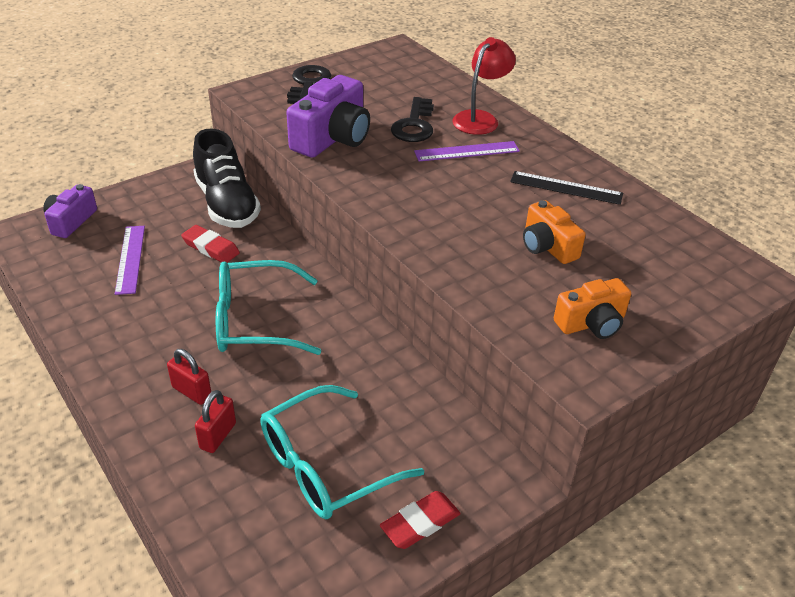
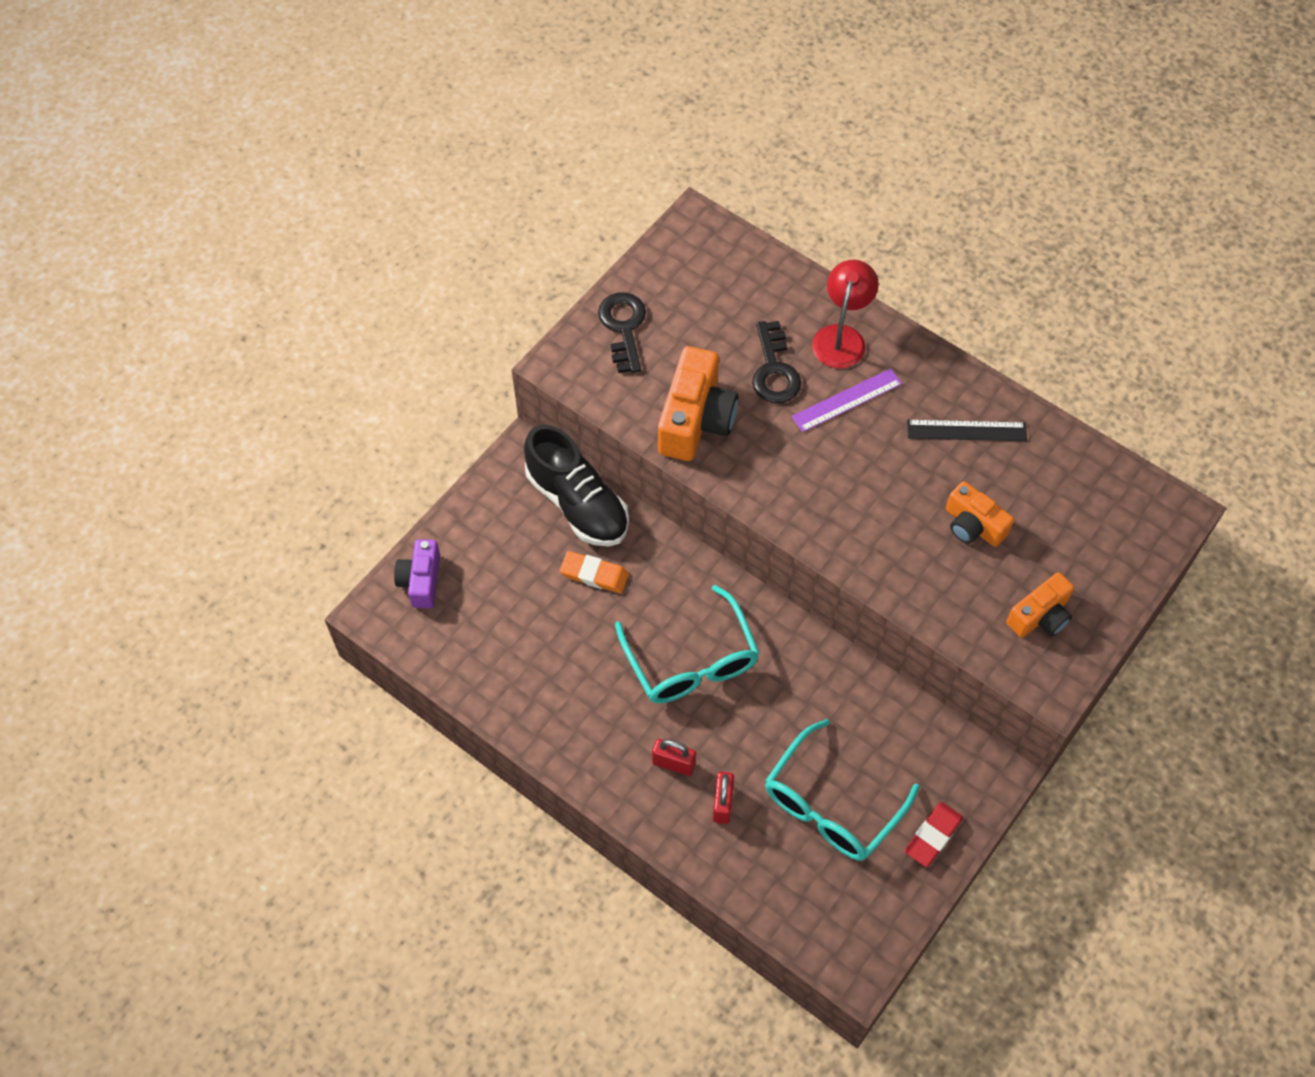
camera: 15 degrees left, 20 degrees up
(130, 259) = (519, 616): purple ruler -> none
(210, 248) = (594, 574): red eraser -> orange eraser
(256, 320) = (691, 660): turquoise glasses -> turquoise glasses turned 90 degrees counterclockwise
(332, 138) = (695, 420): purple camera -> orange camera

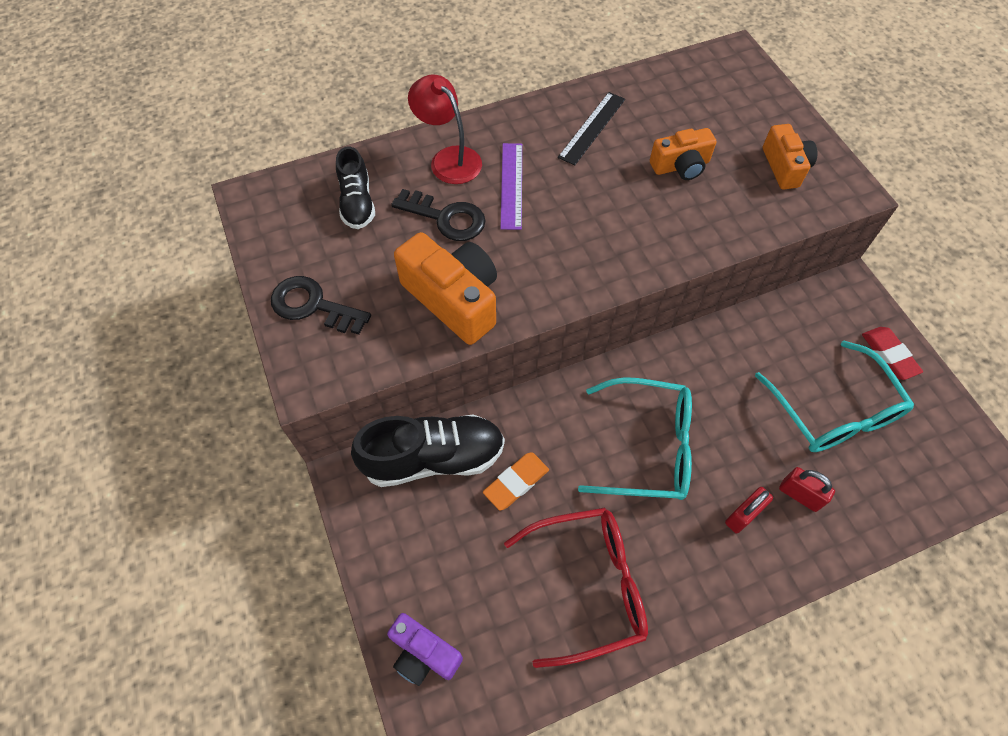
camera: 60 degrees left, 0 degrees up
(539, 668) = (587, 586): none -> red glasses
(743, 298) = (357, 203): none -> black shoe

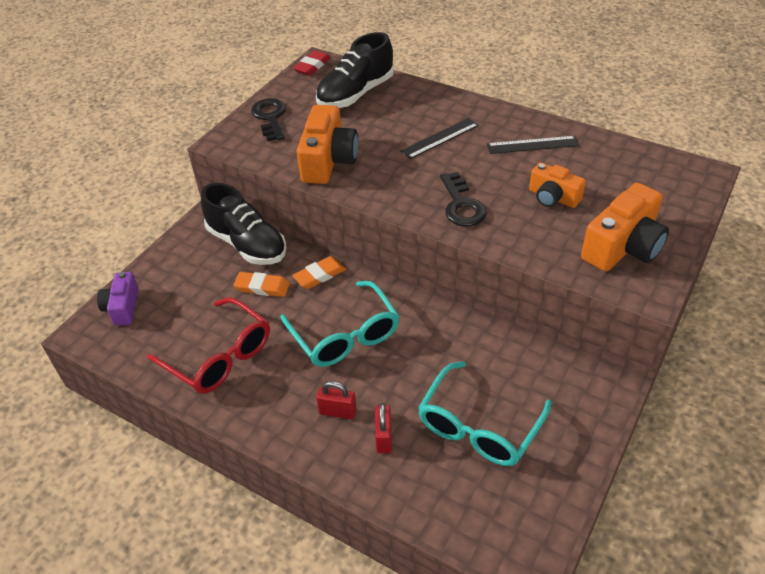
camera: 55 degrees right, 15 degrees down
(357, 203) = (356, 94): black shoe -> black shoe, size x1.67
(446, 218) = (383, 128): black key -> black key (461, 205)
(449, 159) = (429, 106): red lamp -> none
(511, 185) = (440, 138): purple ruler -> black ruler
(544, 417) = (319, 275): none -> orange eraser
(784, 167) = (623, 247): orange camera -> orange camera, size x1.62
(889, 355) = (572, 439): red eraser -> red eraser (312, 66)

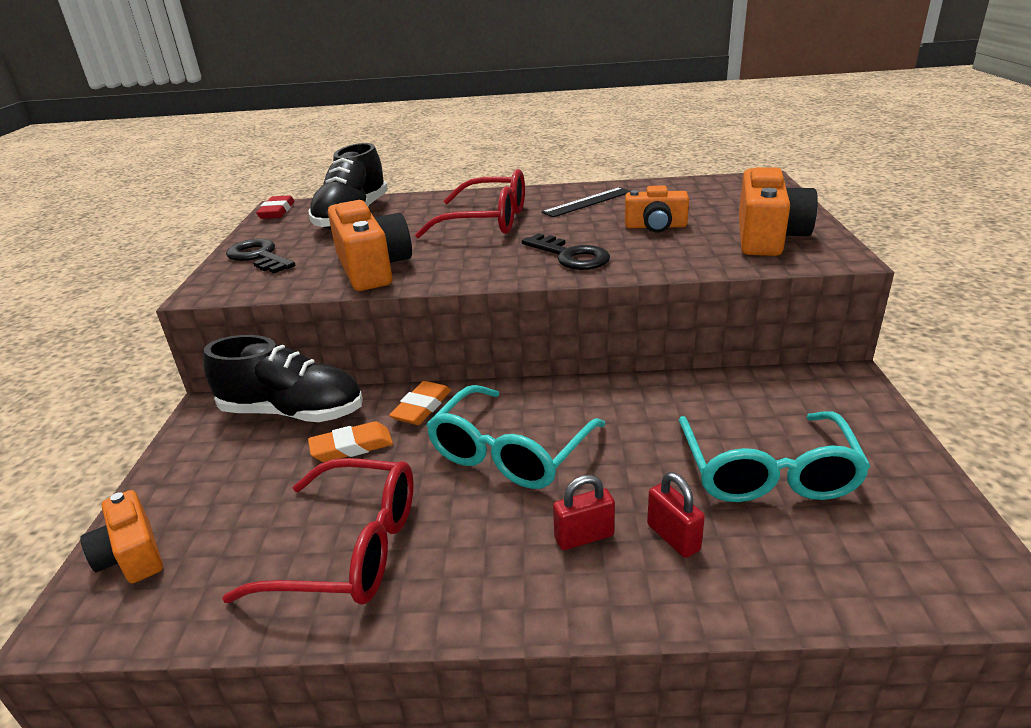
camera: 30 degrees left, 15 degrees down
(122, 307) = (132, 555): purple camera -> orange camera
(344, 334) = (511, 451): turquoise glasses -> turquoise glasses turned 90 degrees clockwise
(440, 138) = (486, 221): black ruler -> red glasses

